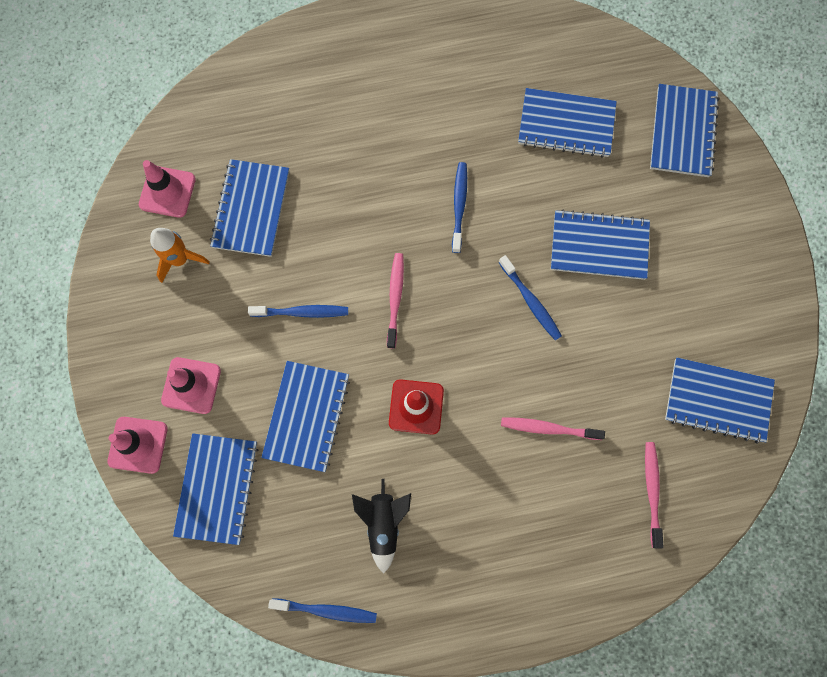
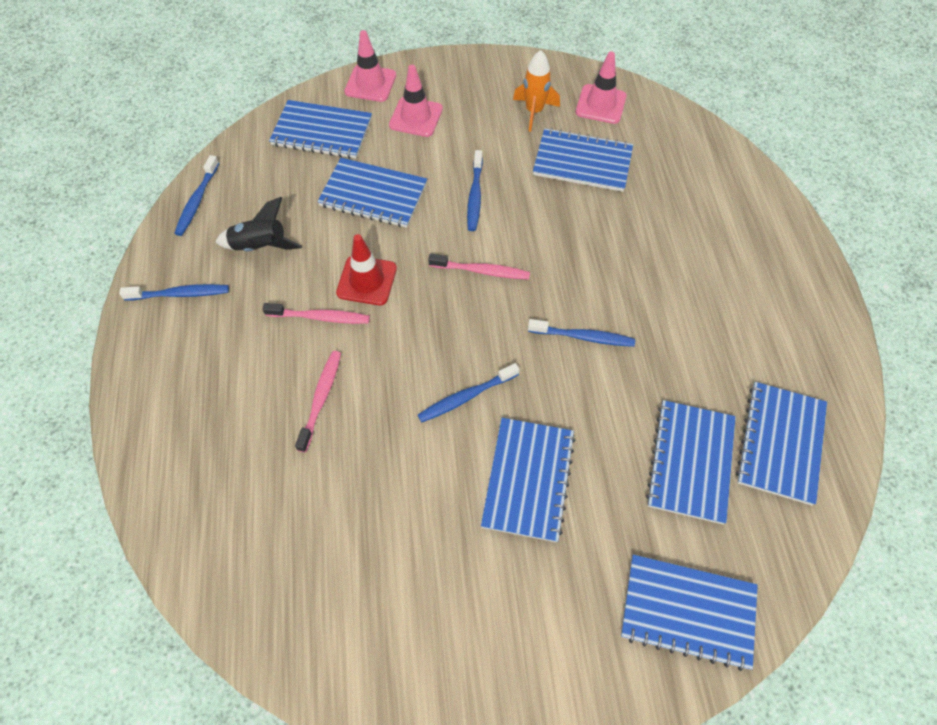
camera: 95 degrees right, 15 degrees down
(449, 595) = (180, 294): none -> blue toothbrush
(652, 491) = (228, 498): pink toothbrush -> pink toothbrush (320, 317)
(717, 400) = (316, 595): blue notebook -> blue notebook (780, 443)

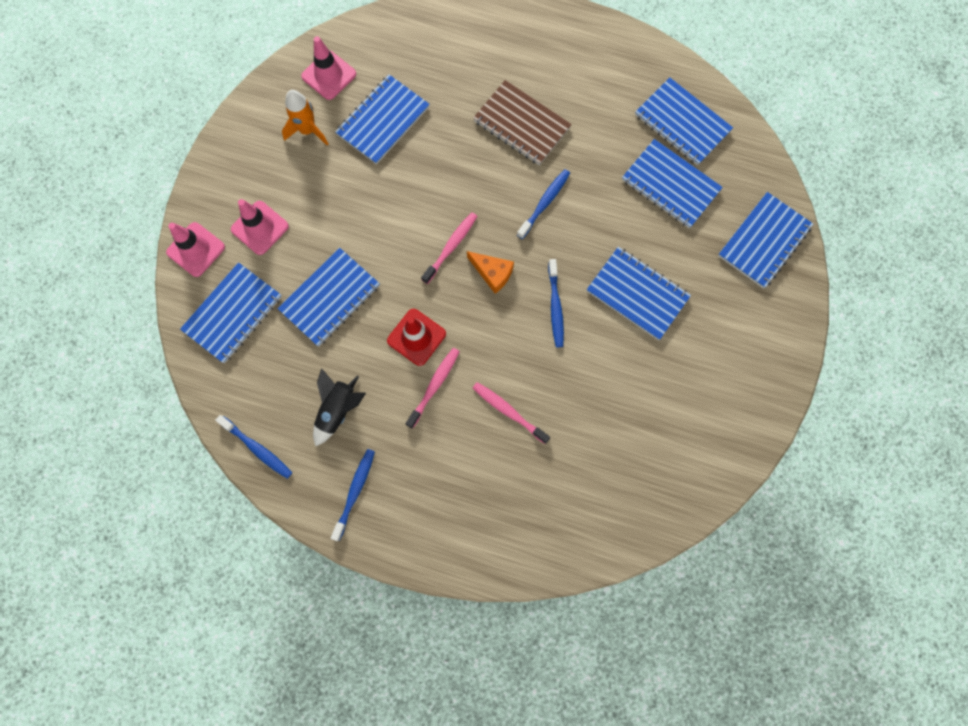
camera: 65 degrees left, 15 degrees up
(473, 320) = (492, 273): none -> orange cheese
(475, 196) = (374, 218): blue toothbrush -> none
(660, 279) = (521, 124): none -> brown notebook

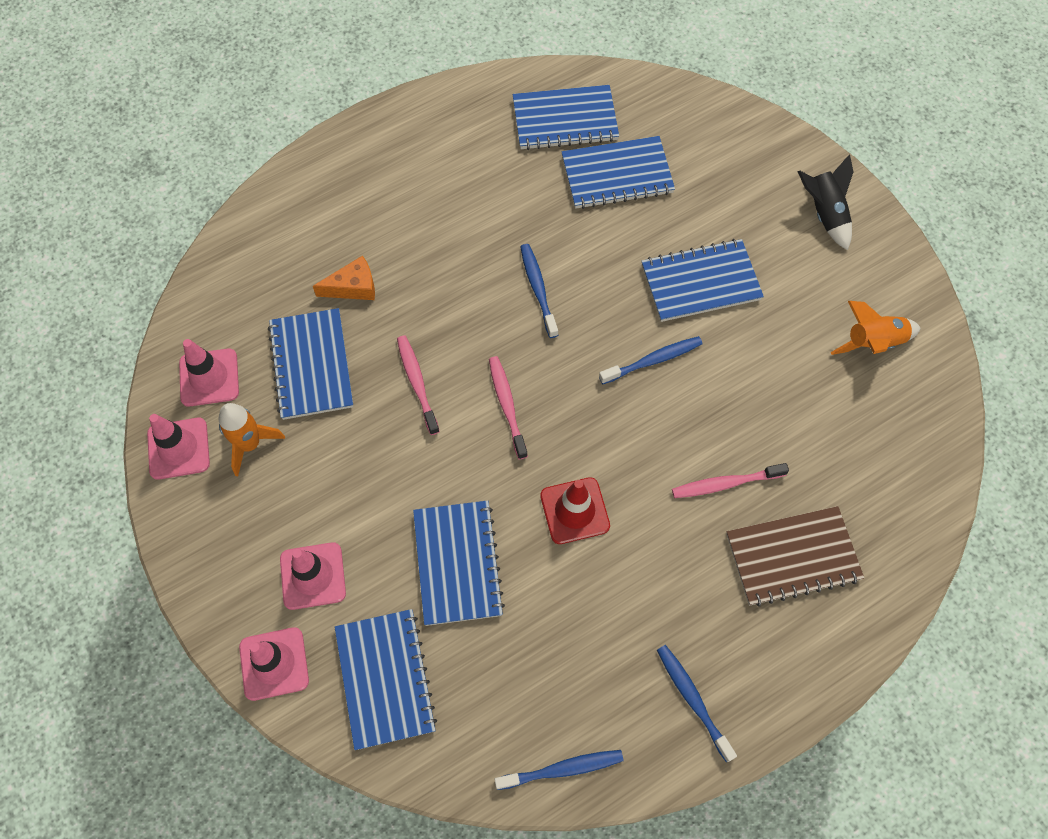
camera: 50 degrees left, 10 degrees down
(274, 97) = (178, 448): none -> pink traffic cone
(338, 410) = (588, 649): black rocket -> black rocket (824, 213)
(434, 386) = (641, 533): pink toothbrush -> pink toothbrush (417, 383)
(492, 273) = (569, 389): orange cheese -> orange cheese (353, 287)
(521, 124) = (438, 247): brown notebook -> brown notebook (792, 557)
(555, 307) = (653, 360): blue toothbrush -> blue toothbrush turned 60 degrees counterclockwise
(690, 433) = (873, 343): none -> orange rocket
(764, 241) = (738, 146): blue notebook -> none

